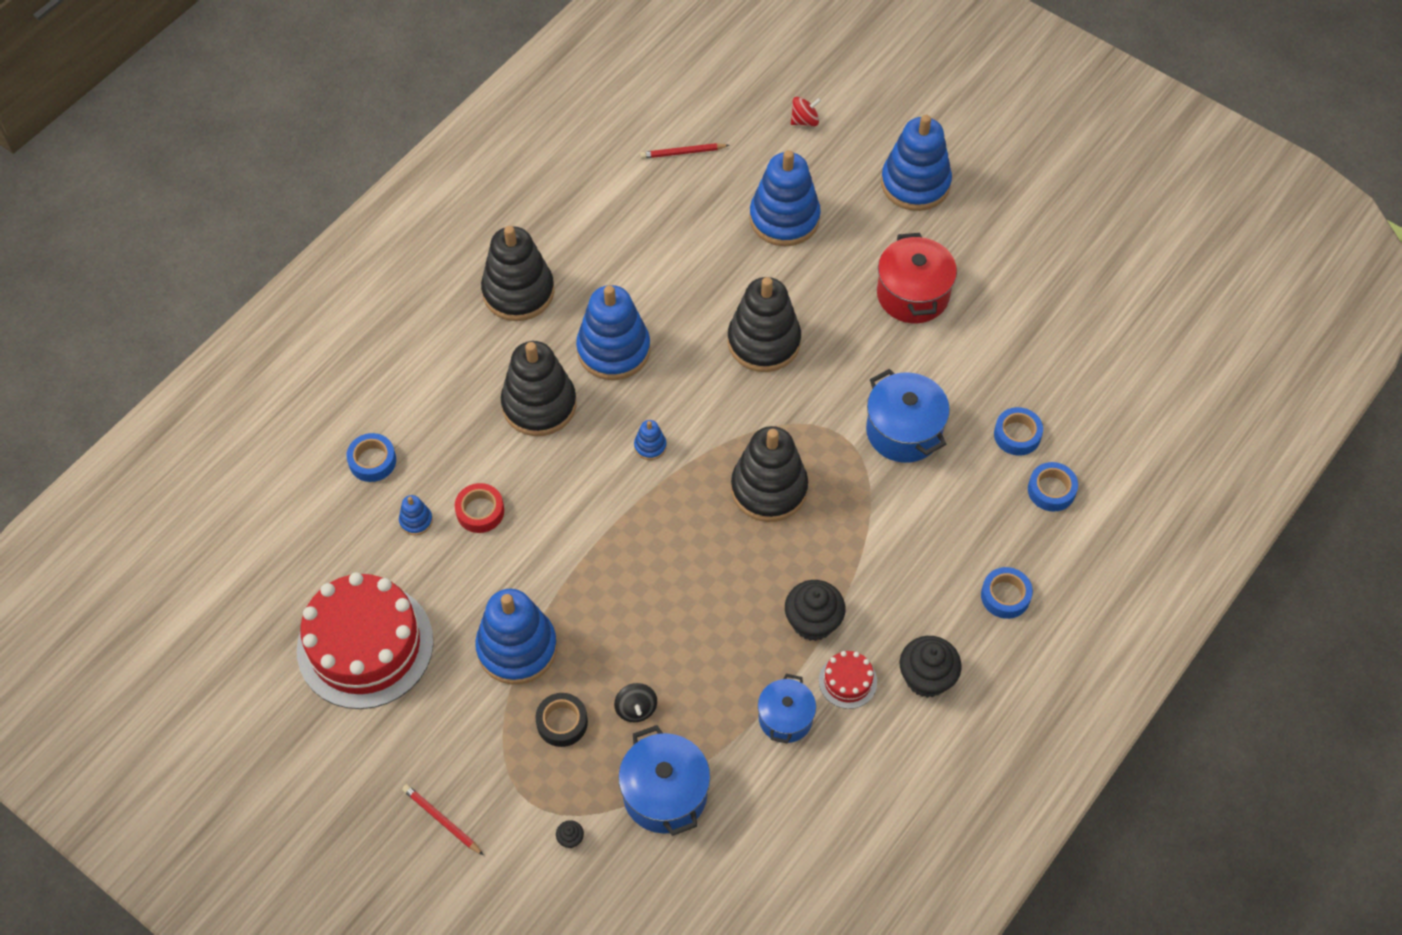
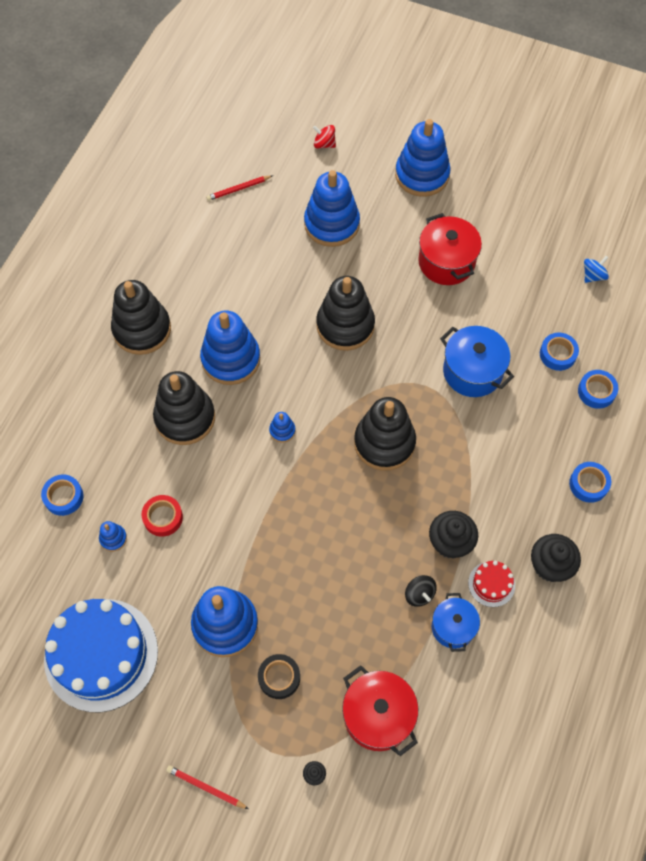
camera: 15 degrees left, 5 degrees up
(365, 645) = (101, 654): red cake -> blue cake
(636, 709) = (334, 650): black spinning top -> black spinning top (419, 594)
(665, 794) = (378, 715): blue pot -> red pot
(805, 121) = (324, 144): red spinning top -> red spinning top turned 120 degrees counterclockwise
(1093, 351) = (593, 275): none -> blue spinning top

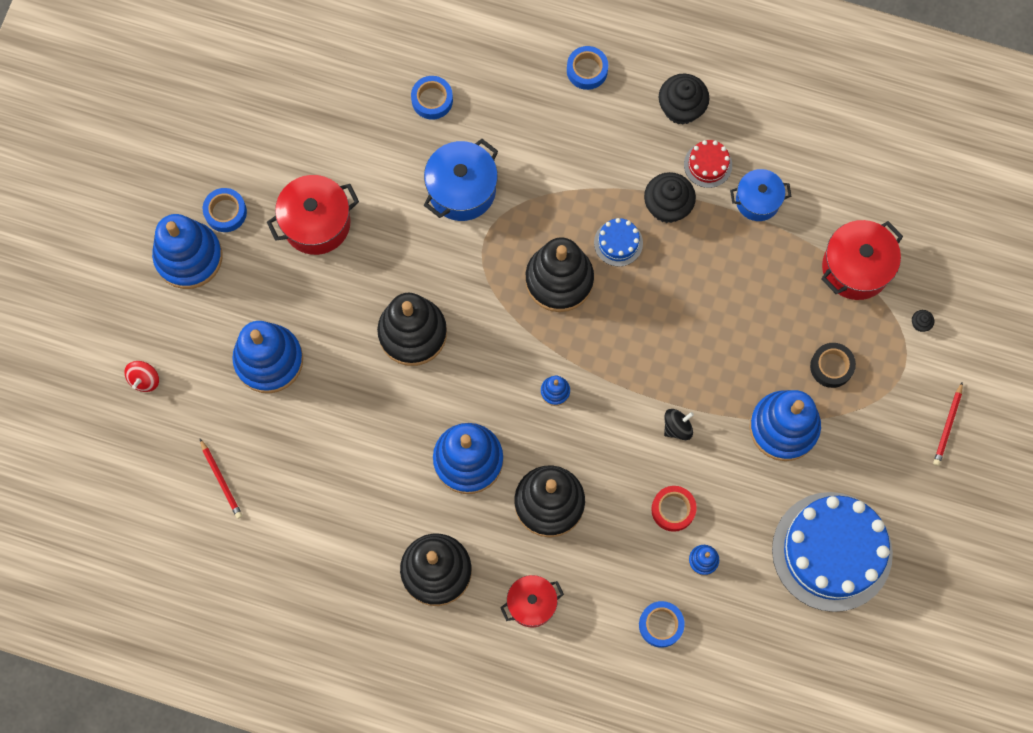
camera: 95 degrees left, 10 degrees up
(101, 397) = (531, 604): none -> red pot
(416, 495) = (618, 243): none -> blue cake
(419, 594) = (727, 235): black spinning top -> black spinning top (677, 427)
(593, 275) = (325, 61): blue spinning top -> none
(596, 391) = (476, 60): blue tape -> blue tape (225, 212)

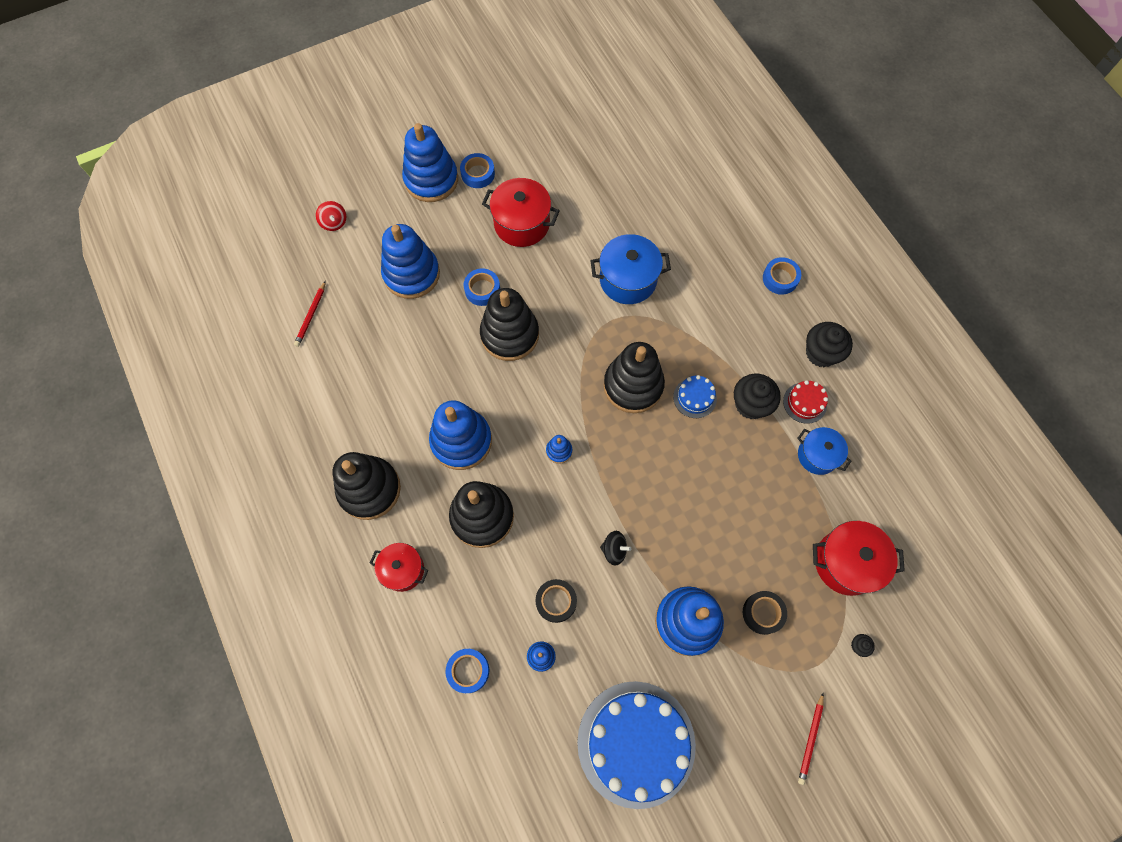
camera: 45 degrees right, 5 degrees down
(144, 379) = (334, 222): red spinning top -> red spinning top turned 90 degrees counterclockwise
(432, 100) = (663, 215): blue tape -> blue tape (482, 290)
(673, 509) = (556, 601): red tape -> black tape
(947, 426) = (810, 739): red pencil -> red pencil turned 45 degrees counterclockwise

